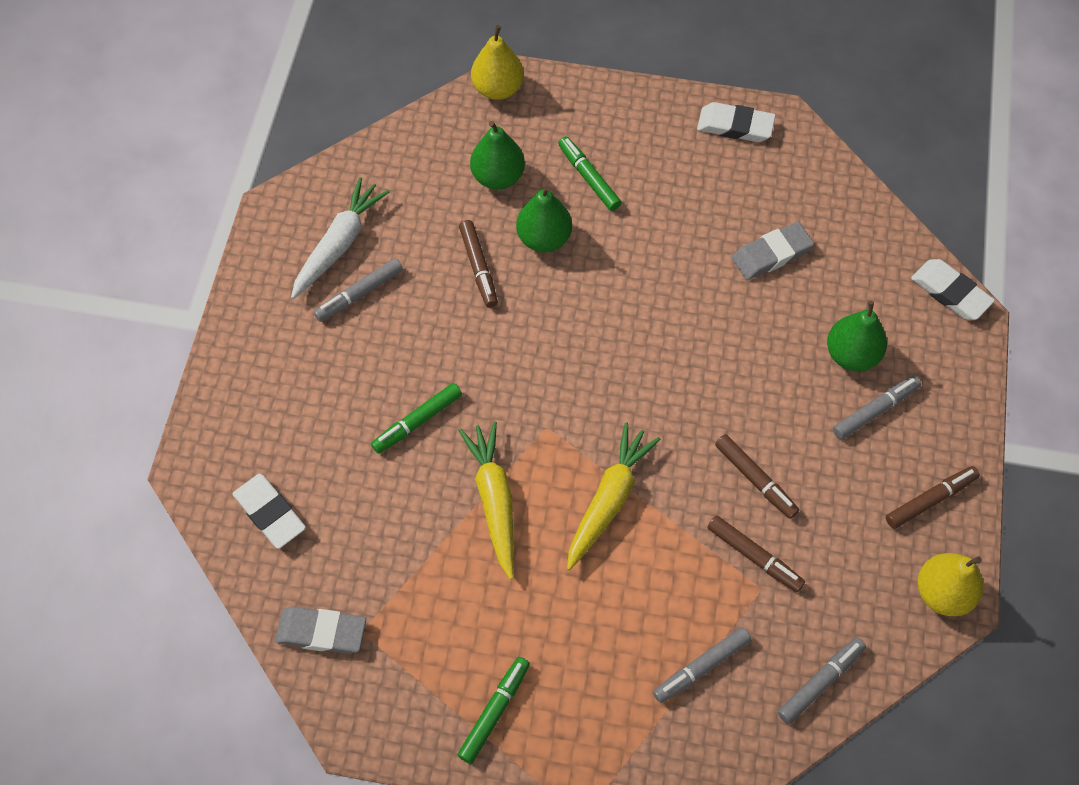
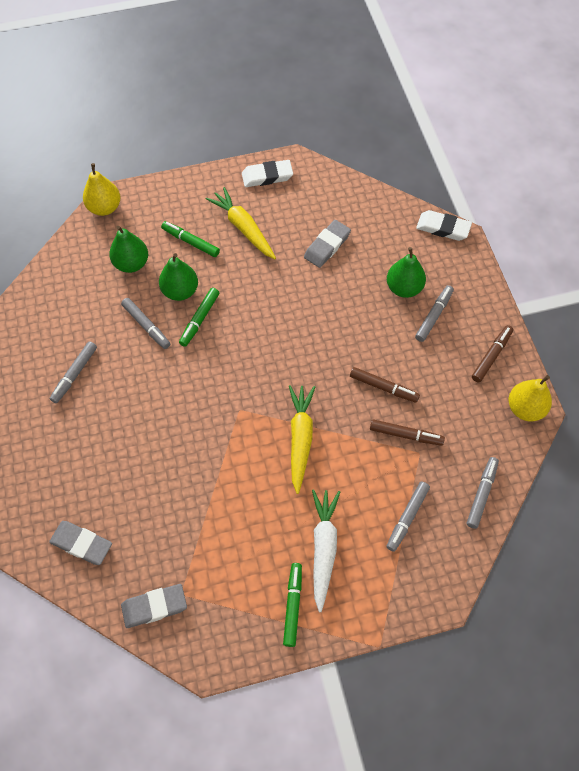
camera: 25 degrees left, 0 degrees up
(270, 513) = (81, 544): white eraser -> grey eraser
(339, 244) = (45, 347): white carrot -> white carrot (323, 548)
(417, 421) = (153, 441): green marker -> green marker (199, 319)
(478, 267) = (146, 326): brown marker -> grey marker
(494, 501) = (228, 470): yellow carrot -> yellow carrot (243, 228)

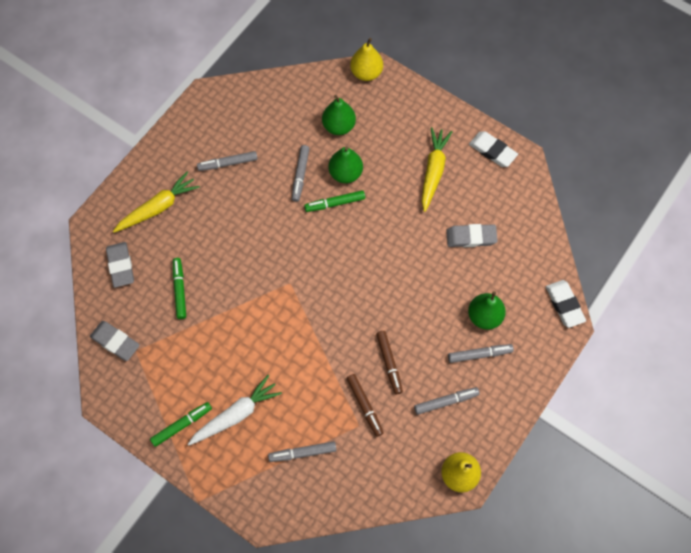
camera: 50 degrees right, 5 degrees up
(191, 242) = (390, 147): green marker -> green marker (180, 290)
(300, 439) = (302, 338): yellow carrot -> yellow carrot (158, 207)
(482, 494) = (363, 491): grey marker -> grey marker (446, 402)
(491, 356) = (482, 420): brown marker -> none

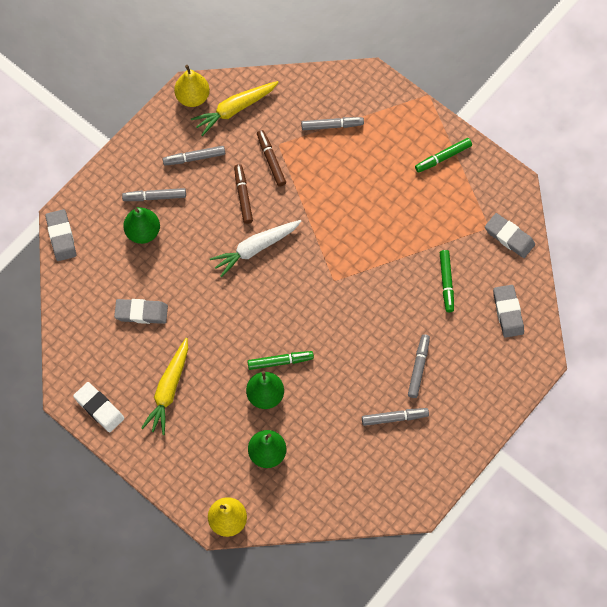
camera: 175 degrees left, 0 degrees up
(158, 207) = (471, 373): yellow carrot -> yellow carrot (235, 109)
(236, 414) = (392, 162): white carrot -> white carrot (255, 248)
(300, 175) = (315, 397): grey marker -> grey marker (418, 368)
(564, 305) = (61, 237): white eraser -> grey eraser

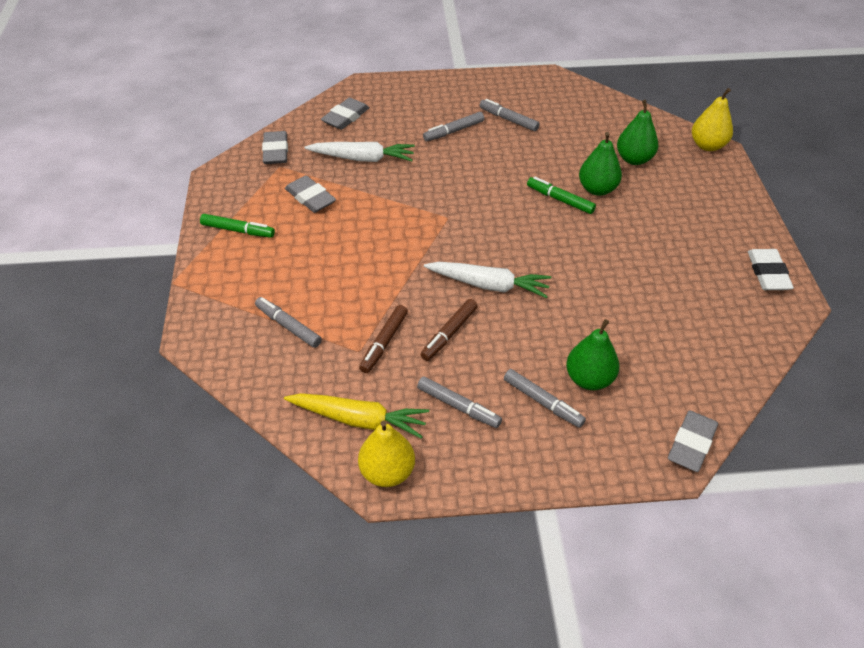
camera: 135 degrees left, 20 degrees down
(141, 313) = (658, 314): grey eraser -> grey eraser (310, 198)
(168, 390) = (684, 244): yellow carrot -> none
(446, 283) = (362, 158): green marker -> white carrot

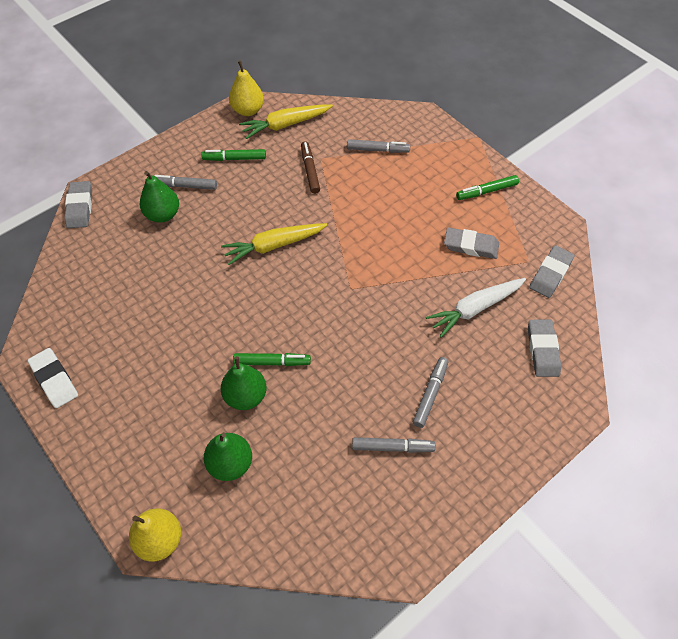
camera: 145 degrees right, 10 degrees up
(275, 151) = (550, 274): grey eraser -> grey eraser turned 75 degrees clockwise
(449, 334) = (274, 197): brown marker -> none
(458, 406) = (234, 158): grey marker -> green marker
(488, 285) = (274, 246): white carrot -> yellow carrot

